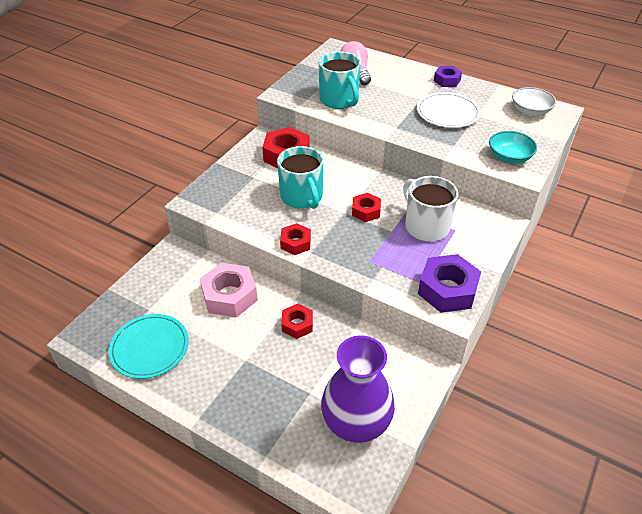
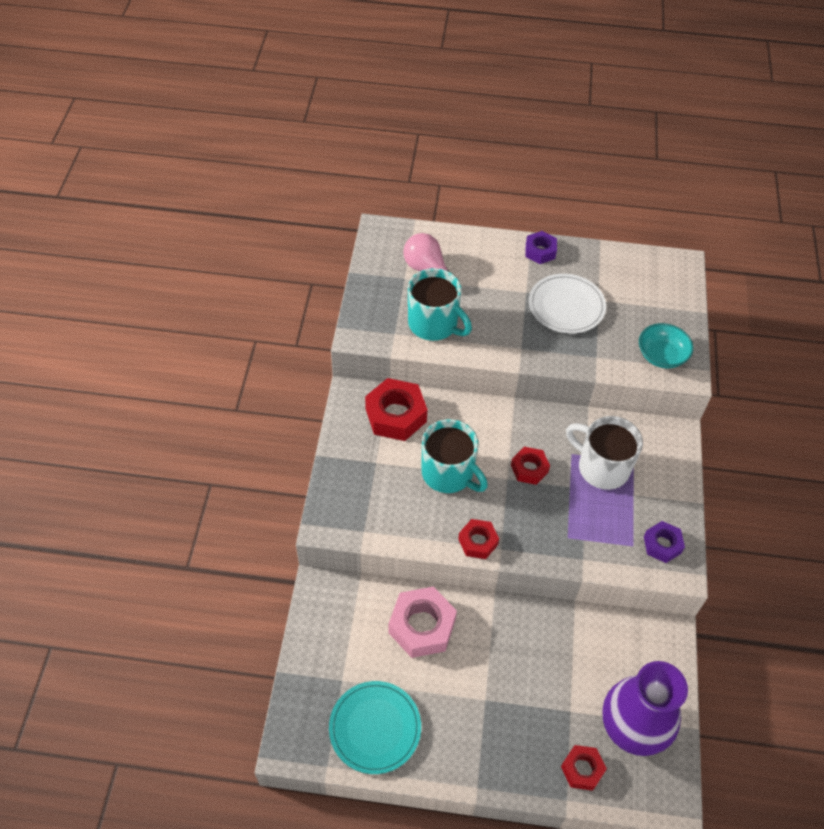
camera: 25 degrees left, 10 degrees up
(297, 324) = (514, 634): red nut -> red nut (582, 769)
(447, 290) = (662, 545): purple nut -> purple nut, size x0.58
(530, 111) = (652, 275): white bowl -> none

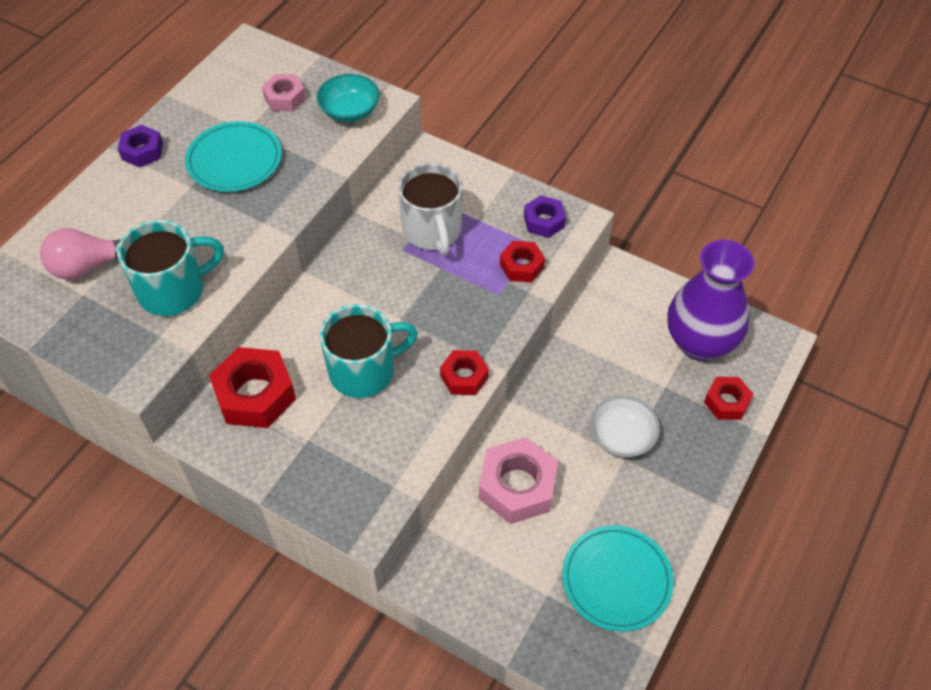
camera: 65 degrees left, 0 degrees up
(503, 691) = (621, 437): none -> white bowl
(529, 469) = (400, 294): red nut -> red nut (522, 266)
(566, 306) = (234, 160): white plate -> turquoise plate
(601, 467) = (432, 231): white mug -> white mug turned 75 degrees counterclockwise
(646, 309) = (285, 98): none -> pink nut

